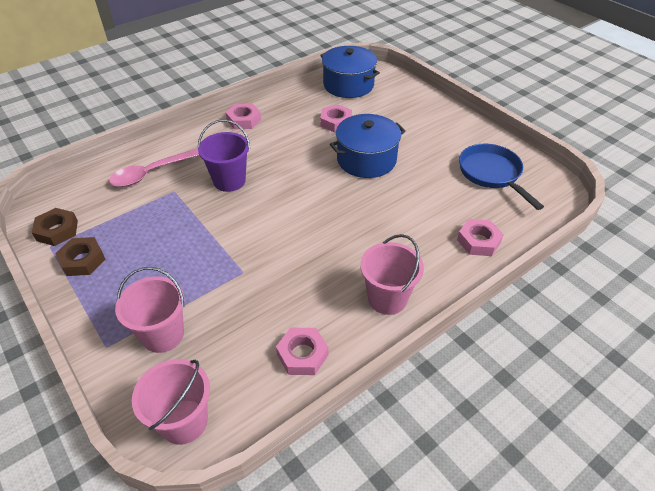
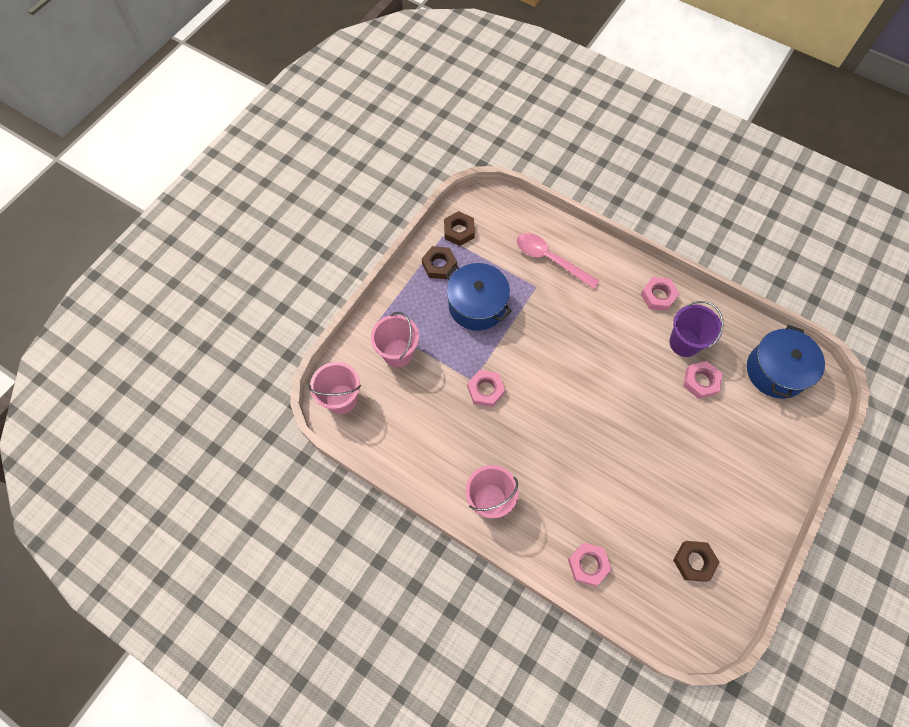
camera: 70 degrees right, 20 degrees up
(229, 181) = (568, 323): purple bucket -> purple bucket (684, 343)
(302, 354) = (415, 453): pink nut -> pink nut (485, 390)
(366, 160) = (655, 430): blue pot -> blue pot (477, 305)
(491, 174) = (694, 561): blue pan -> brown nut

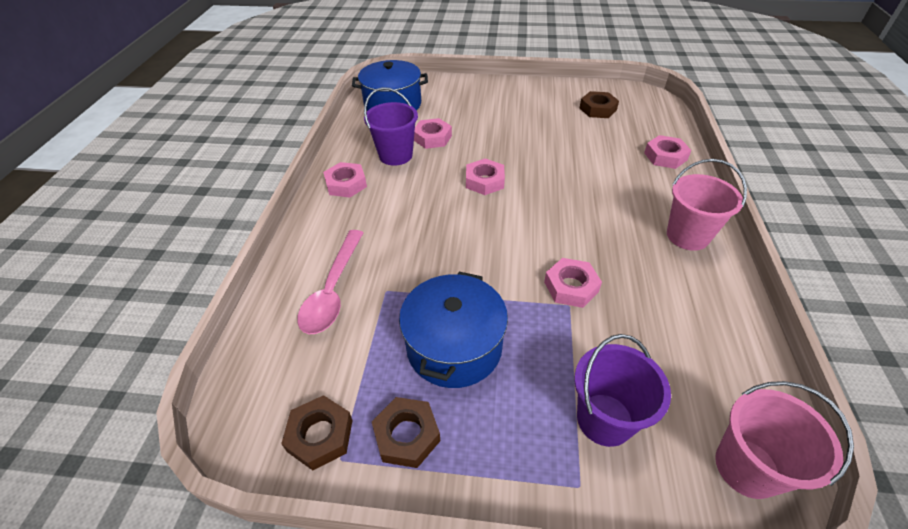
camera: 115 degrees left, 20 degrees down
(398, 353) = (604, 419): pink bucket -> purple bucket
(619, 393) = (484, 181): none -> pink nut

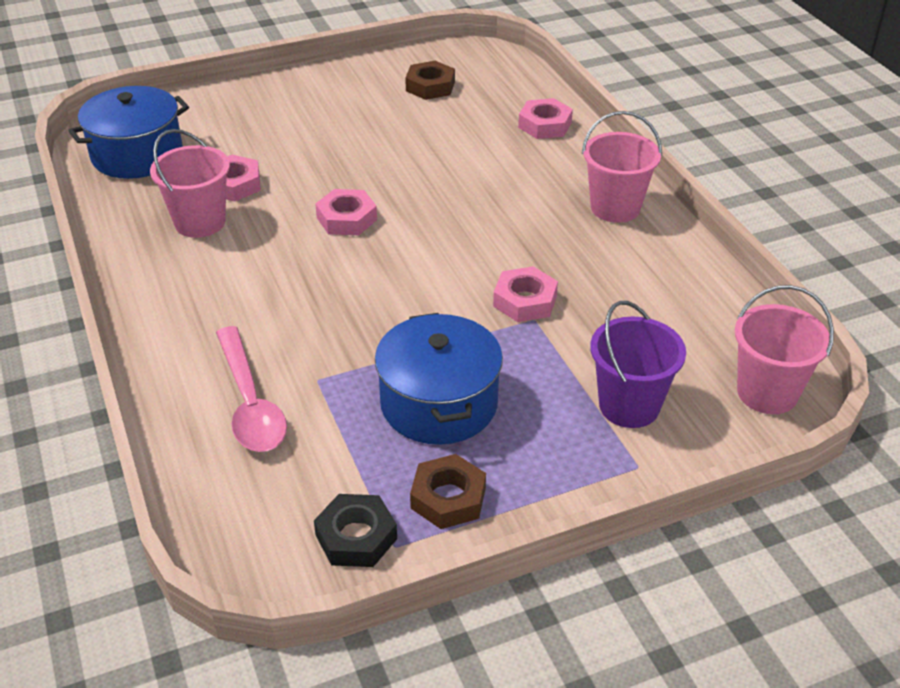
camera: 30 degrees left, 5 degrees down
(320, 435) = (356, 537): brown nut -> black nut
(346, 184) = (159, 280): pink nut -> none
(395, 155) = (200, 222): purple bucket -> pink bucket

